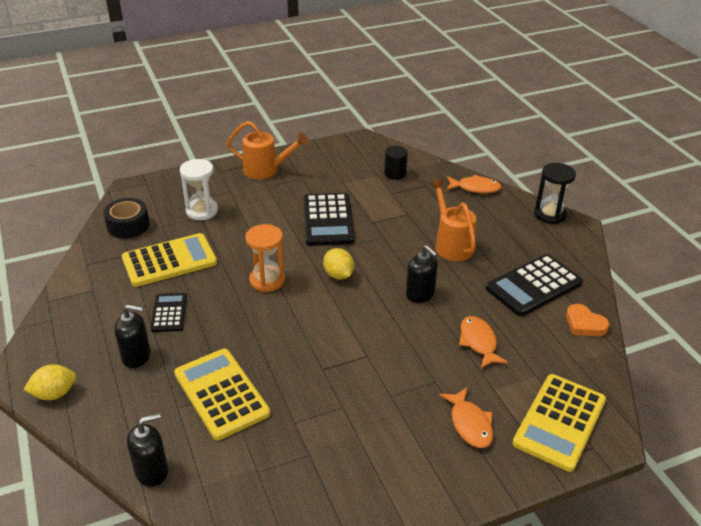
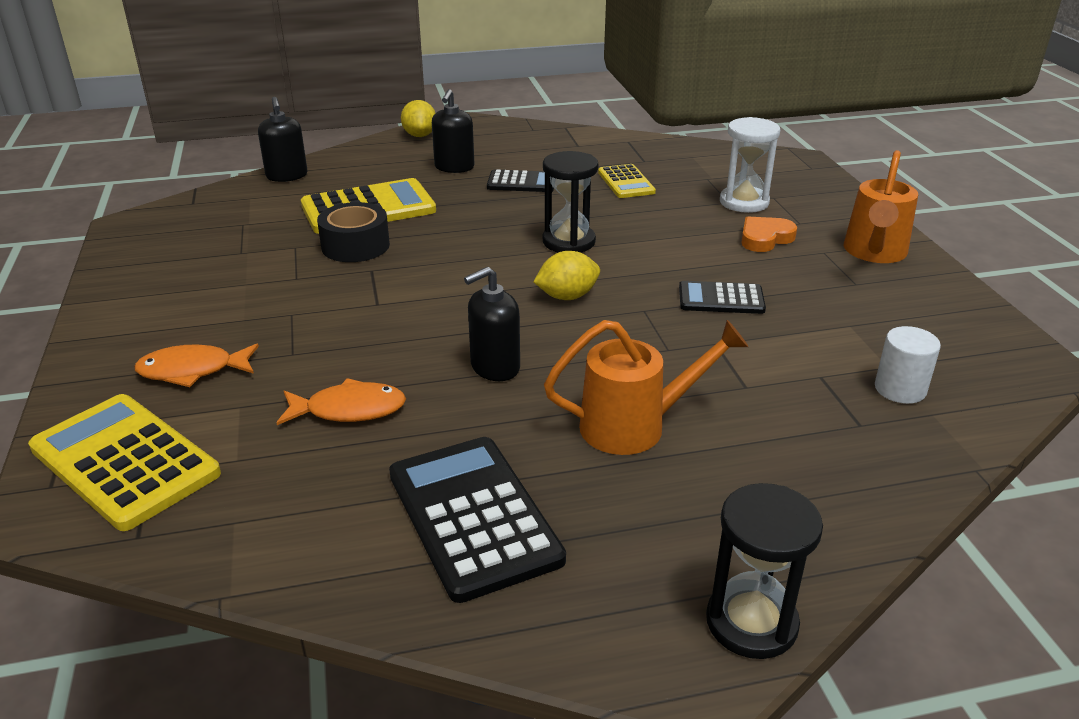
camera: 100 degrees right, 5 degrees down
(128, 225) = (707, 159): black tape -> black tape (355, 246)
(169, 261) = (626, 182): yellow calculator -> yellow calculator, size x0.57
(267, 280) = (569, 242): orange hourglass -> black hourglass
(328, 220) = (721, 299): black calculator -> black calculator, size x0.57
(395, 174) = (900, 389): black cylinder -> white cylinder
(475, 188) = (864, 503): orange fish -> none
(584, 324) = (325, 565): orange heart -> orange heart (765, 238)

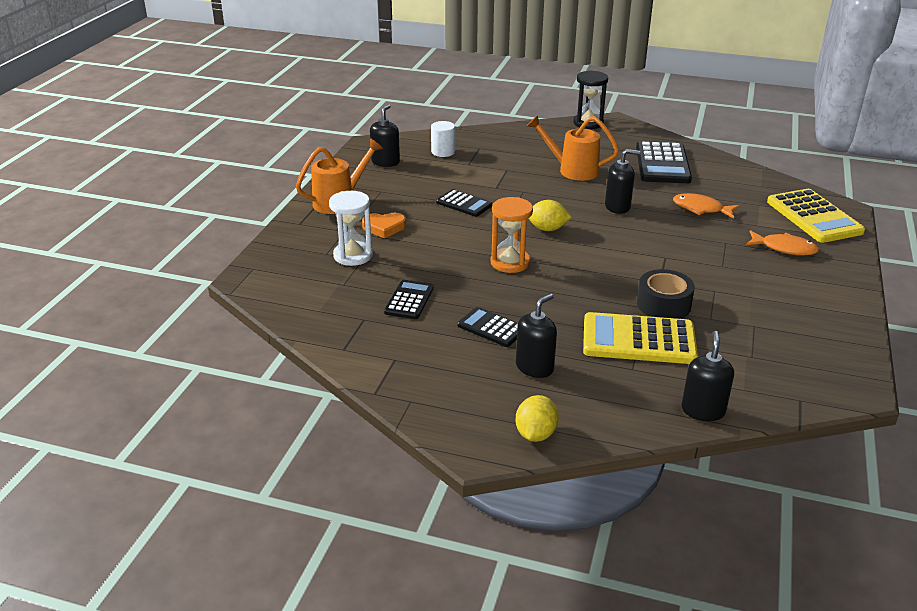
camera: 150 degrees left, 0 degrees up
(569, 242) = (510, 262): black hourglass -> orange hourglass
(626, 182) = (409, 300): yellow calculator -> black calculator
(941, 334) = (385, 162): none -> black soap dispenser

